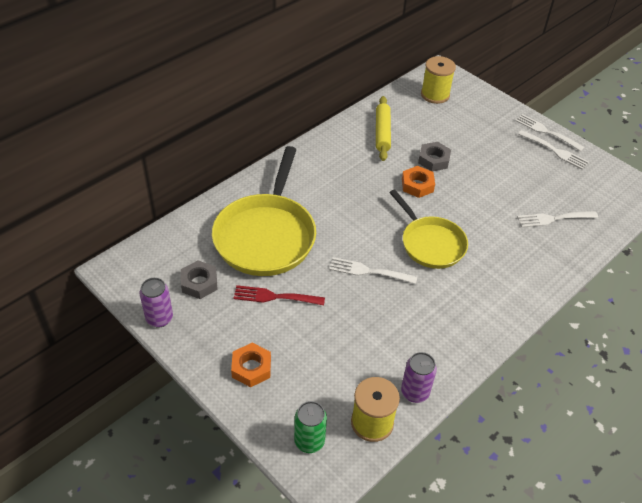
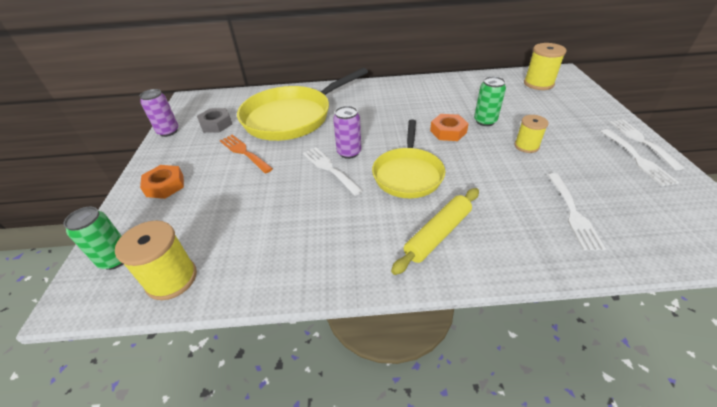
camera: 45 degrees right, 5 degrees down
(275, 297) = (244, 152): red fork -> orange fork
(382, 133) = (459, 92): yellow rolling pin -> yellow rolling pin (438, 234)
(415, 392) = (236, 279): purple can -> purple can (349, 152)
(433, 160) = (485, 121): grey nut -> green can
(483, 173) = (526, 146): none -> yellow spool
(553, 219) = (573, 213): white fork -> white fork turned 120 degrees counterclockwise

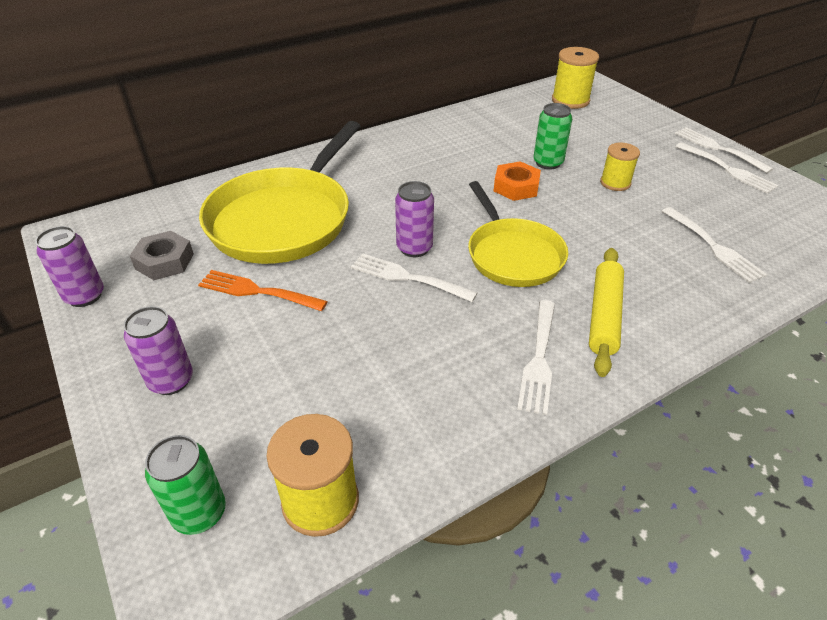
camera: 30 degrees left, 0 degrees up
(165, 185) = (171, 381): orange nut -> purple can
(366, 247) = (539, 359): none -> white fork

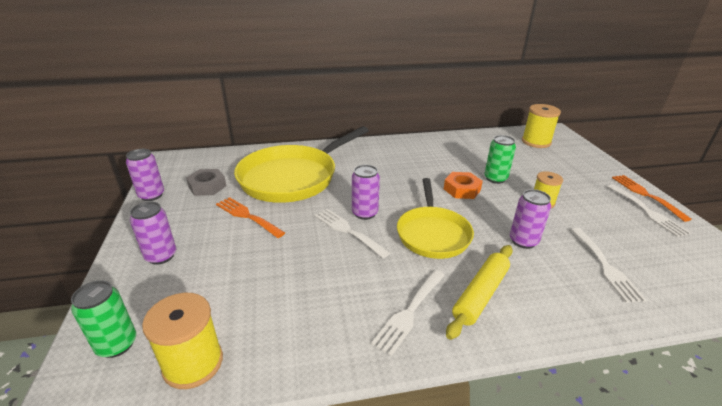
camera: 20 degrees right, 10 degrees down
(618, 238) = (523, 241): none -> purple can
(718, 148) = (646, 195): white fork -> orange fork

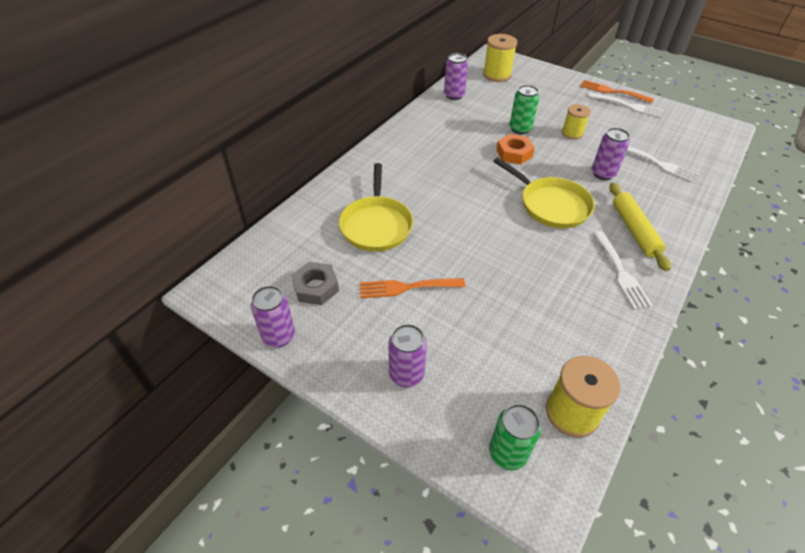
camera: 45 degrees left, 15 degrees up
(292, 177) = (376, 225): yellow pan -> yellow pan, size x0.64
(348, 231) = (499, 243): white fork -> none
(364, 213) = (486, 219): purple can -> purple can (454, 95)

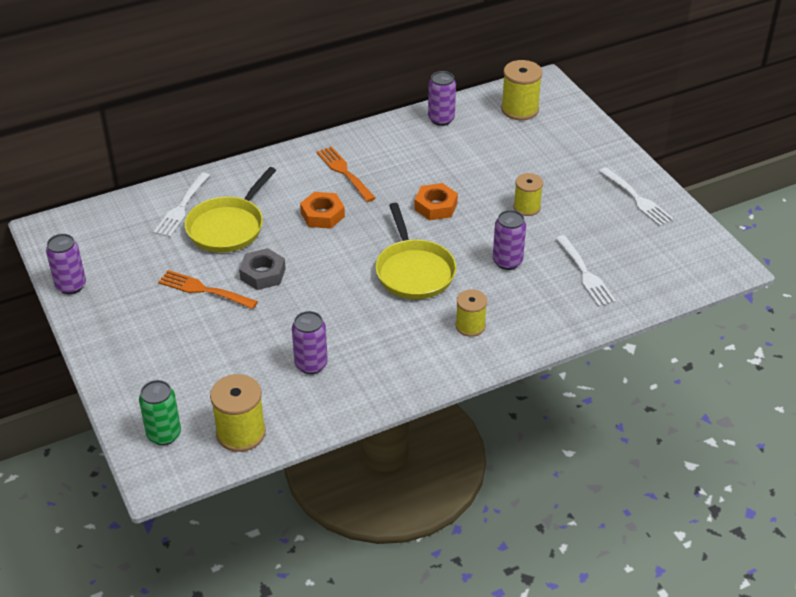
camera: 30 degrees right, 5 degrees down
(316, 287) = (130, 260): grey nut -> grey nut (263, 274)
(406, 374) = (141, 353): purple can -> purple can (311, 364)
(441, 188) = (322, 215): none -> orange nut
(520, 129) = (472, 182): green can -> none
(612, 91) = (640, 175): orange fork -> orange fork (344, 172)
(620, 272) = (409, 355): white fork -> white fork (181, 207)
(634, 230) = (470, 326): yellow rolling pin -> yellow spool

